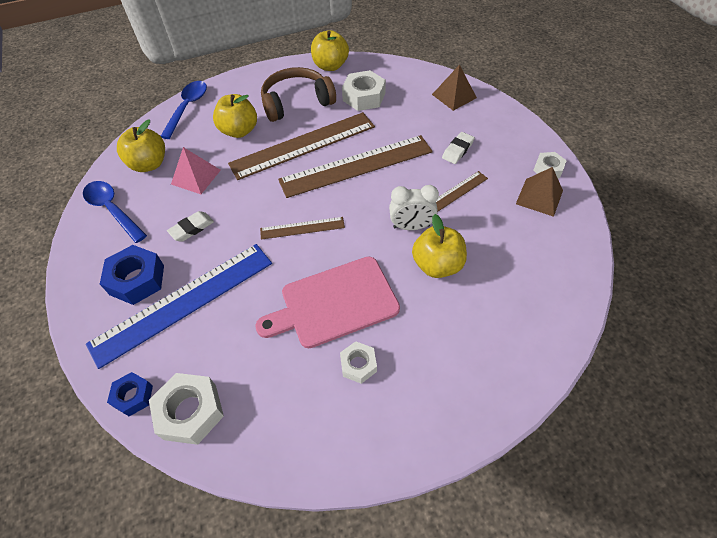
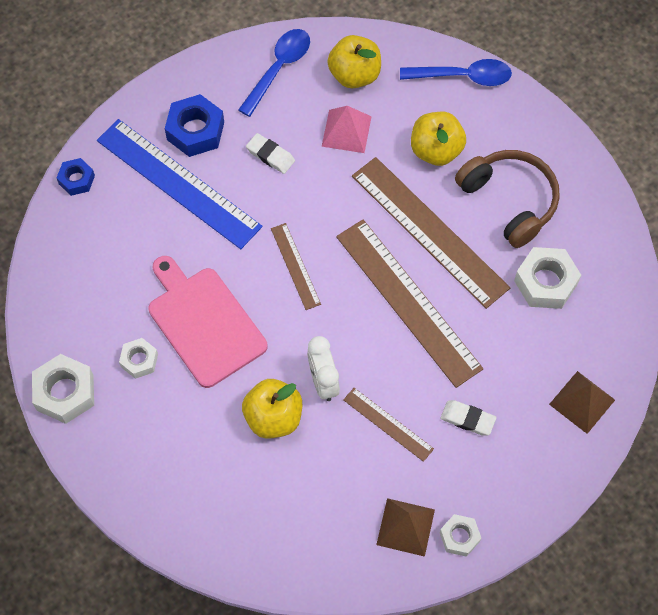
camera: 75 degrees right, 10 degrees up
(190, 412) = (70, 231): white nut -> white nut (65, 392)
(330, 66) = (603, 223): yellow apple -> none

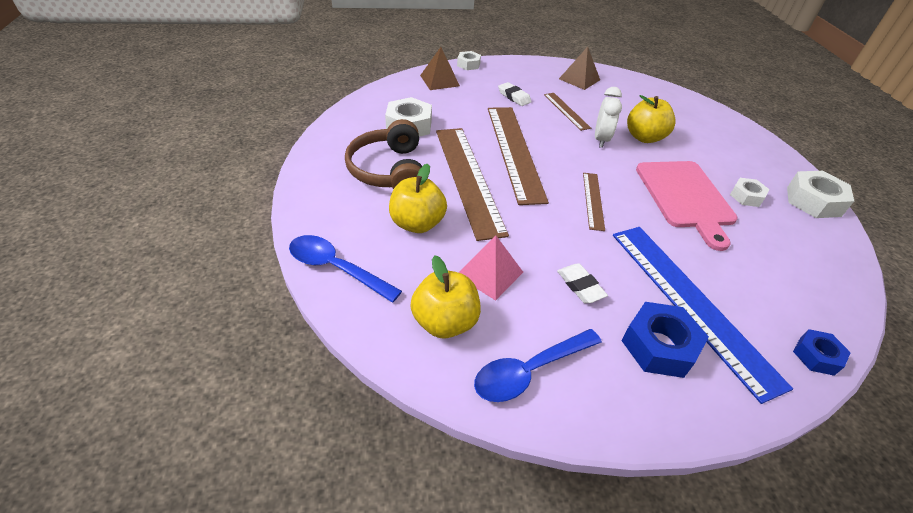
camera: 155 degrees left, 20 degrees down
(459, 537) = (550, 68): white nut -> white nut (468, 64)

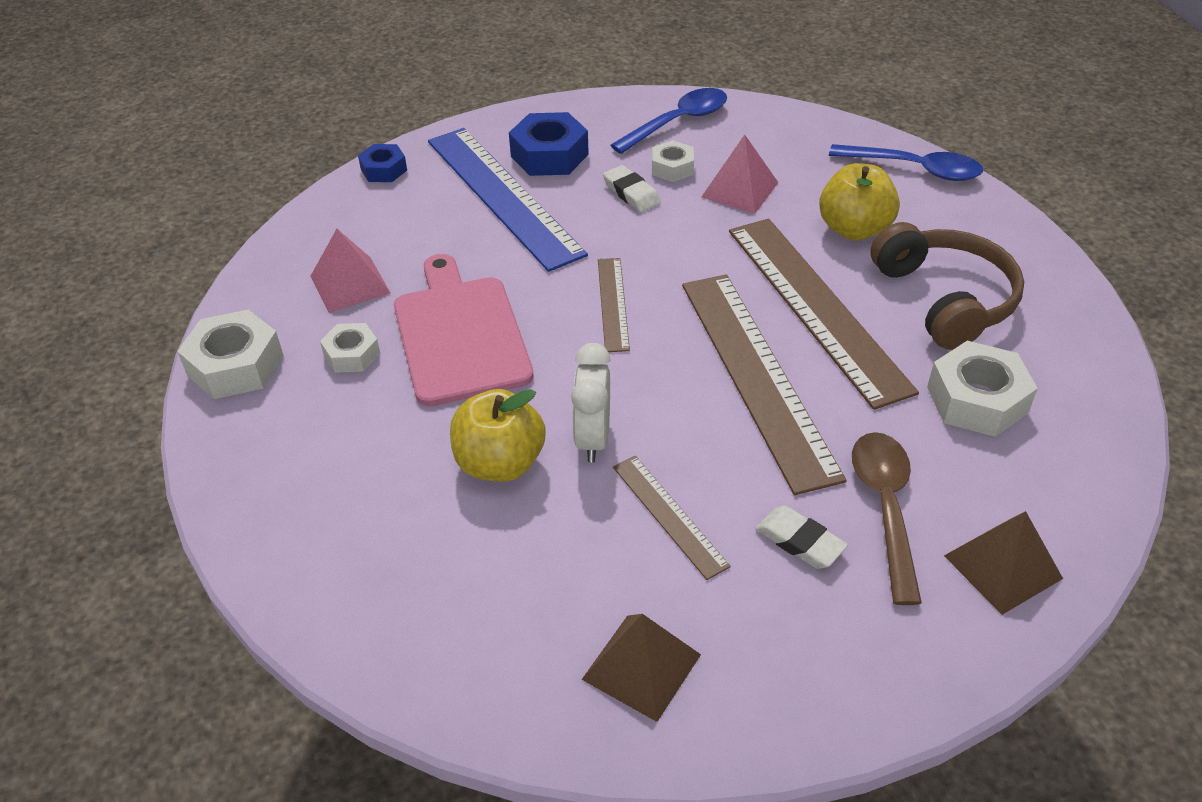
camera: 175 degrees right, 0 degrees up
(445, 322) = (771, 143): yellow apple -> none
(468, 64) = (968, 666): white nut -> white nut (672, 168)
(475, 100) = (885, 507): none -> brown spoon
(776, 242) = (350, 284): none -> pink pyramid

